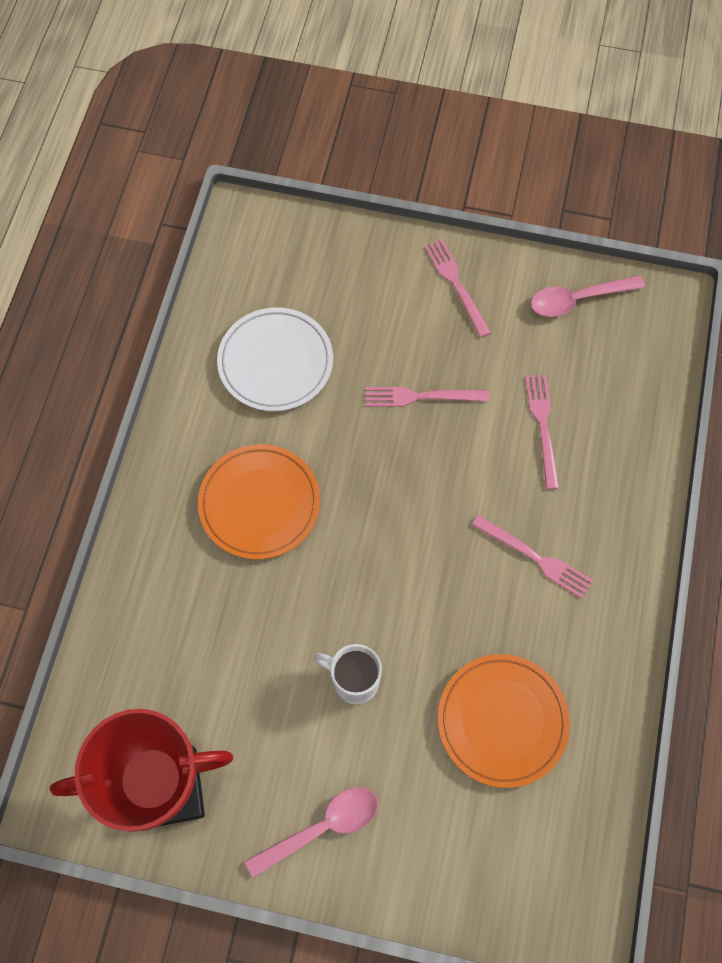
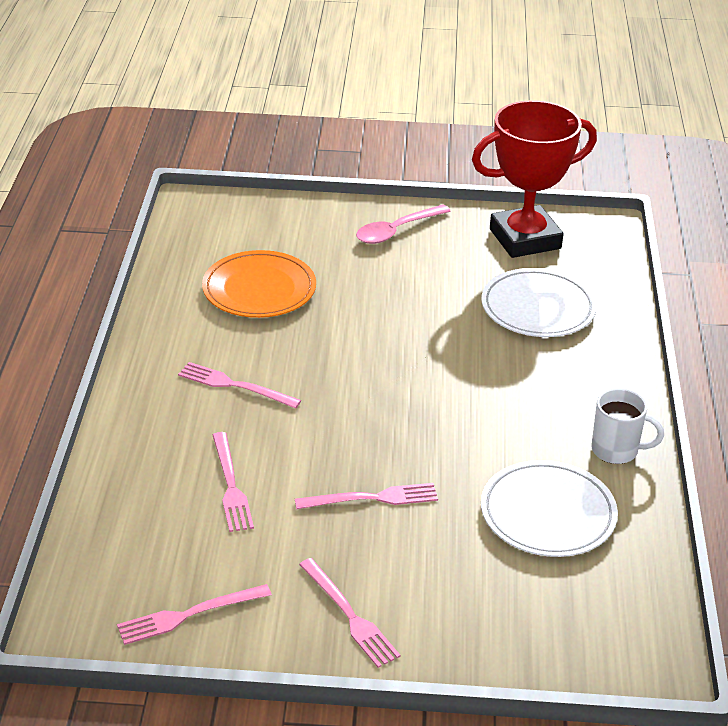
camera: 170 degrees right, 30 degrees down
(194, 646) = (538, 308): none -> white plate
(259, 503) = (518, 399): orange plate -> none
(353, 680) = (392, 301): white mug -> white mug (616, 450)
(578, 299) = (189, 614): pink spoon -> pink fork

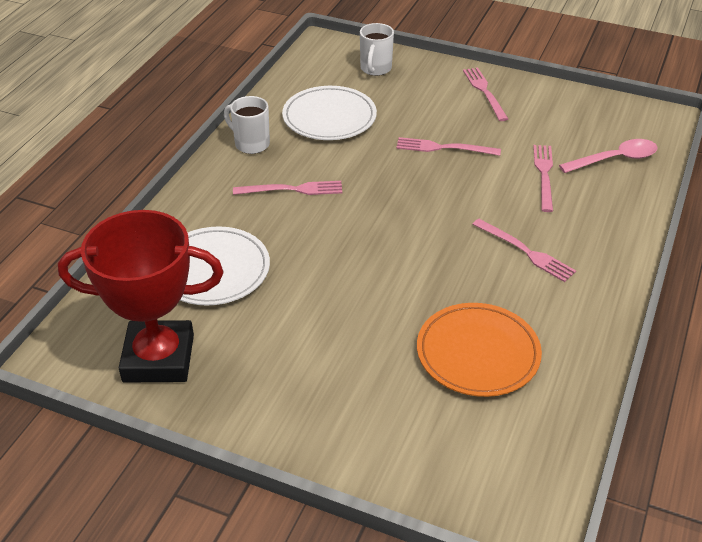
camera: 160 degrees left, 5 degrees up
(189, 614) = (584, 109): pink fork -> pink fork (292, 190)
(396, 231) = (292, 405): pink spoon -> pink spoon (614, 159)
(539, 625) = (375, 69): none -> white mug

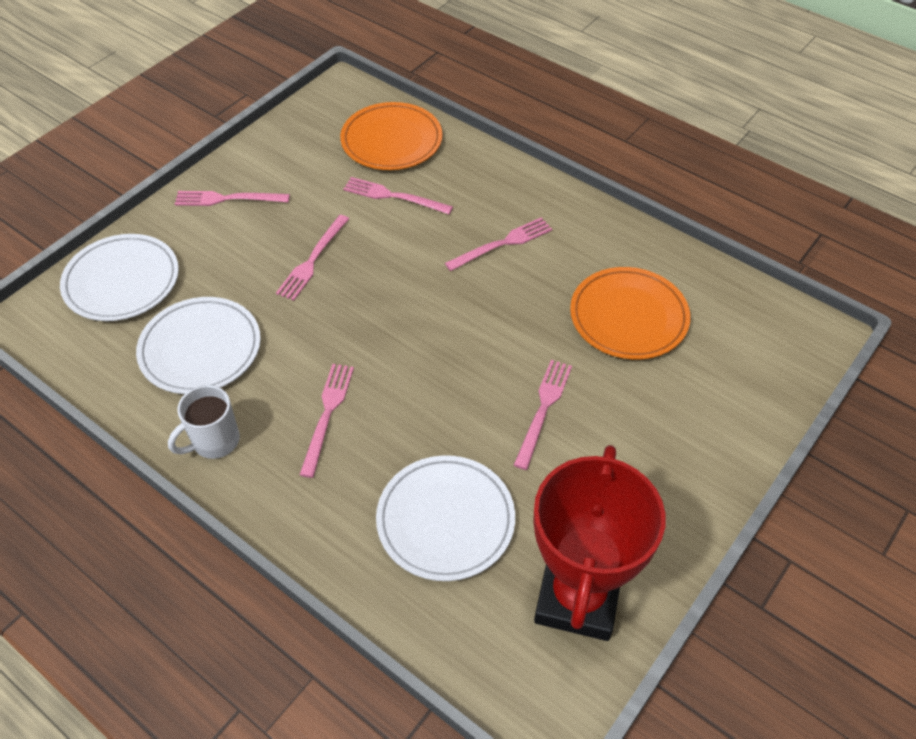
camera: 75 degrees left, 10 degrees up
(341, 309) = (543, 409): none -> pink fork
(375, 69) = (122, 281): white mug -> white plate
(614, 159) = (391, 141): pink spoon -> orange plate

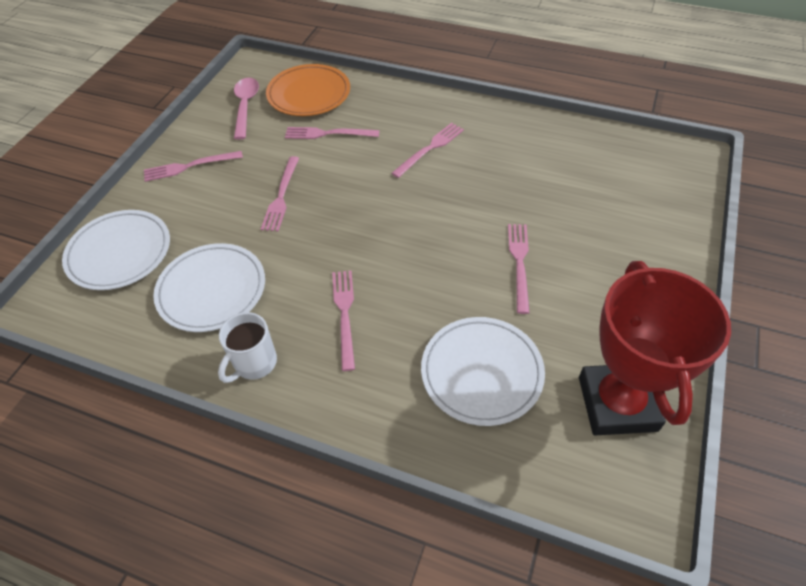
camera: 15 degrees left, 0 degrees up
(315, 140) = (245, 106): none -> pink spoon
(628, 317) = (551, 178): orange plate -> none

